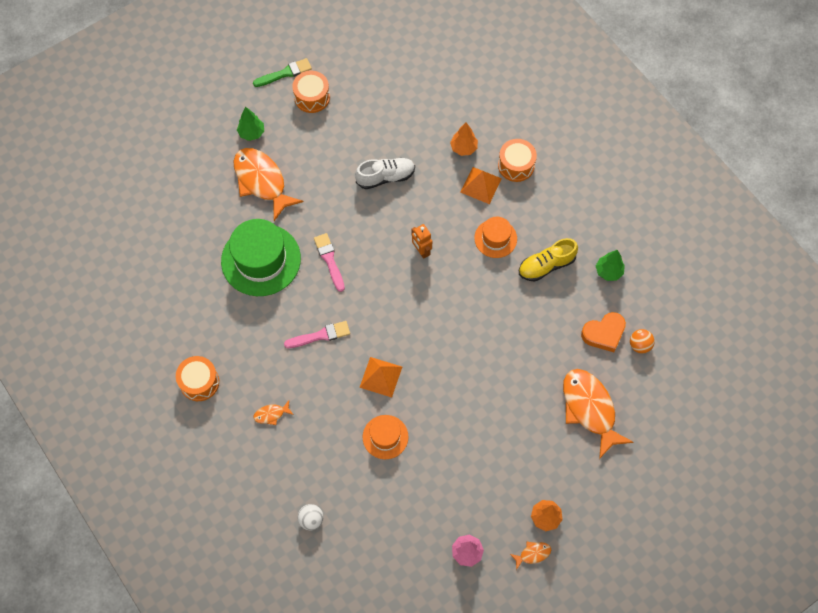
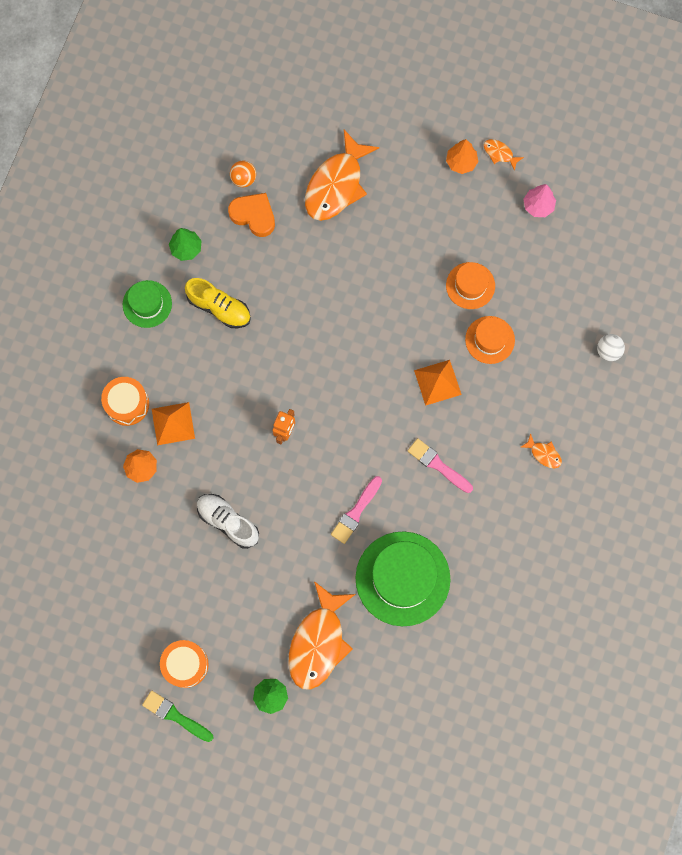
camera: 125 degrees left, 10 degrees up
(199, 382) = (563, 542): orange drum -> none
(495, 238) = (223, 372): orange hat -> orange hat (470, 285)
(582, 221) = (147, 304): none -> green hat

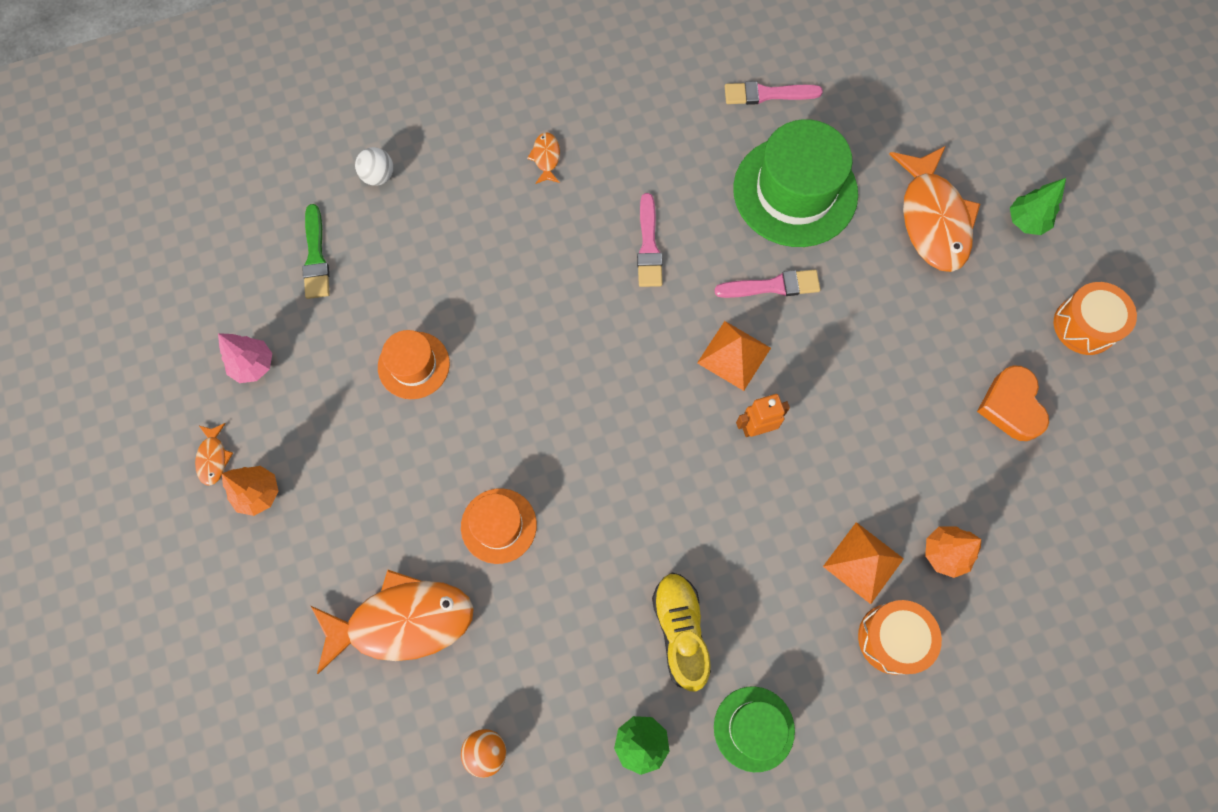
camera: 130 degrees left, 5 degrees down
(175, 716) = (1138, 294): green brush -> green brush (316, 257)
(228, 522) = (908, 406): white shoe -> none
(254, 215) = (526, 693): orange heart -> orange heart (1011, 406)
(318, 642) = (932, 219): orange fish -> orange fish turned 105 degrees clockwise
(437, 382) = (558, 314): orange pyramid -> orange pyramid (734, 355)
(481, 622) = (767, 94): none -> pink brush
(490, 340) = (463, 298): orange hat -> orange hat (498, 525)

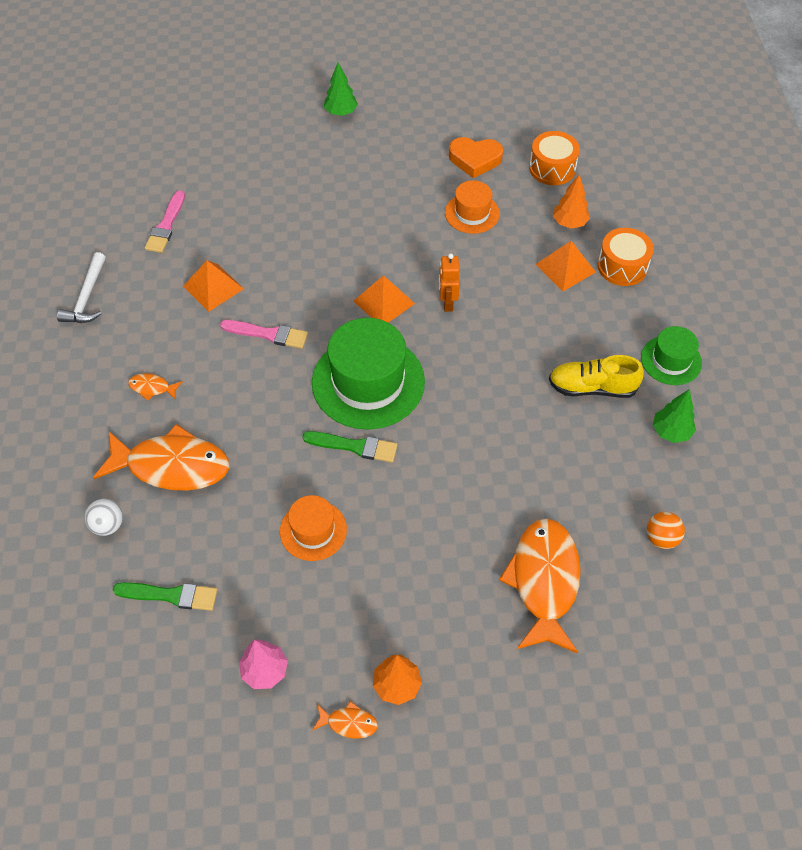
camera: 75 degrees left, 15 degrees down
(498, 525) = (479, 492): orange hat -> orange hat (472, 213)
(525, 378) = (354, 446): none -> green brush
(642, 56) = (87, 297): none -> white hammer
(696, 170) = (213, 287): none -> orange pyramid
(772, 286) = (335, 264): pink brush -> none
(795, 191) = (260, 230): green hat -> green hat (368, 382)
(932, 219) = (318, 160): orange fish -> orange fish (172, 466)
(1084, 325) = (429, 107): orange drum -> orange drum (552, 168)

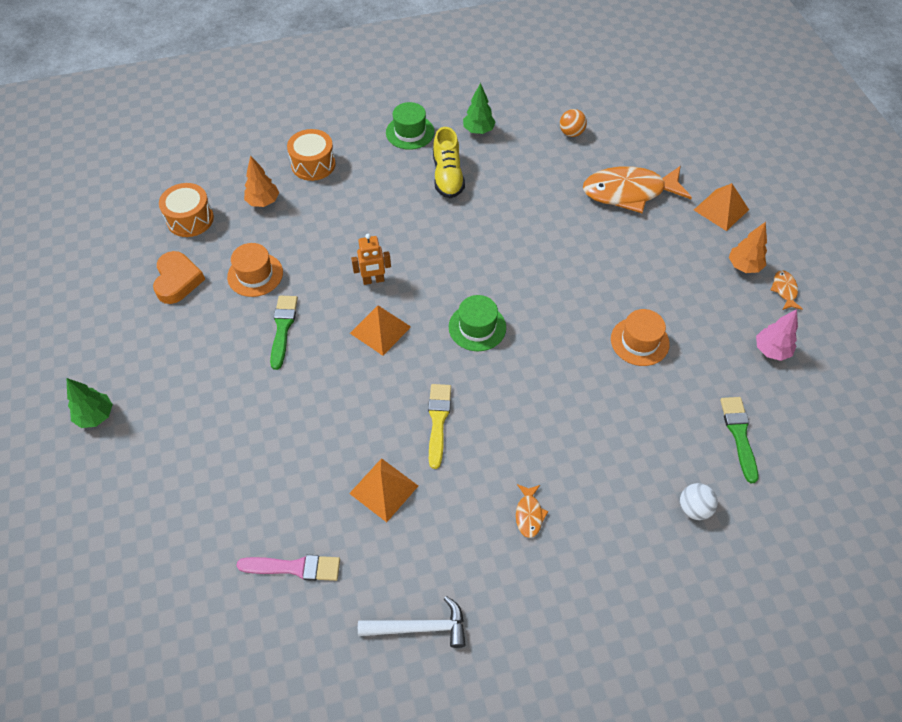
camera: 100 degrees left, 0 degrees up
(172, 466) = (613, 469): orange fish -> none
(268, 334) = (438, 421): pink brush -> yellow brush
(354, 446) = (549, 326): green brush -> green brush (283, 328)
(368, 382) = (477, 327): green hat -> green hat, size x0.54
(565, 268) = (319, 201): orange pyramid -> orange pyramid (721, 209)

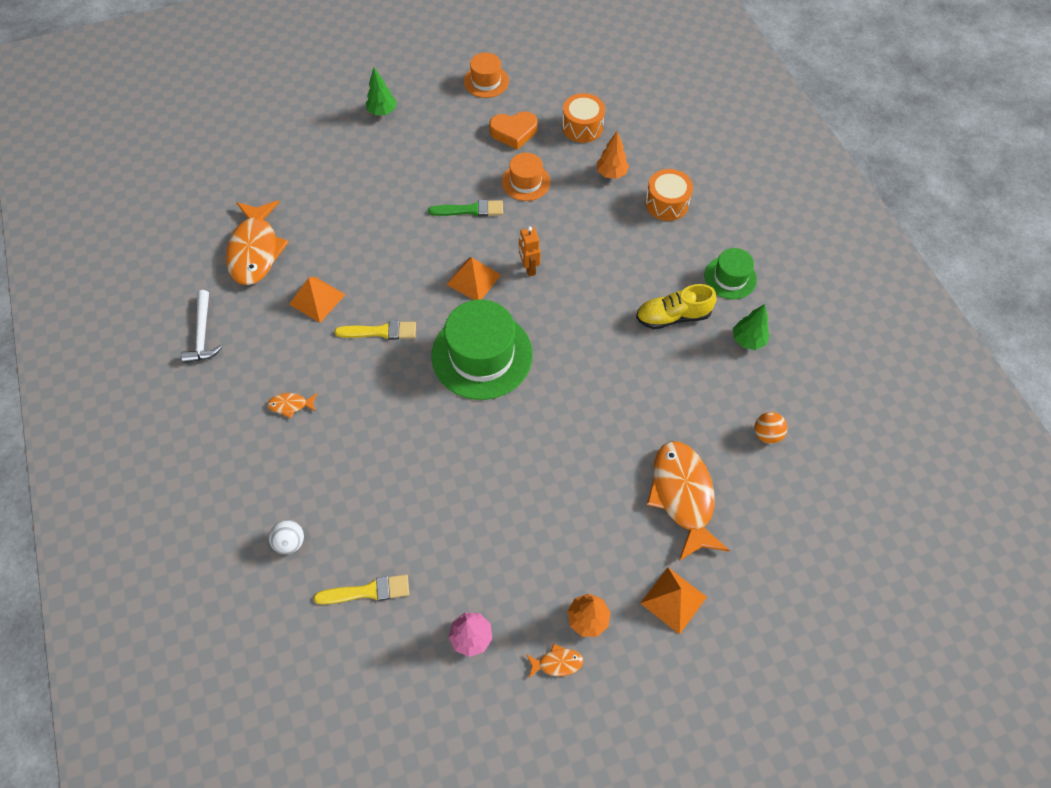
camera: 85 degrees right, 5 degrees up
(294, 567) = (255, 250): pink brush -> orange fish
(477, 327) = (482, 355): green hat -> green hat, size x1.84
(639, 341) = (475, 500): orange hat -> orange hat (486, 81)
(739, 434) = (367, 591): green brush -> yellow brush

